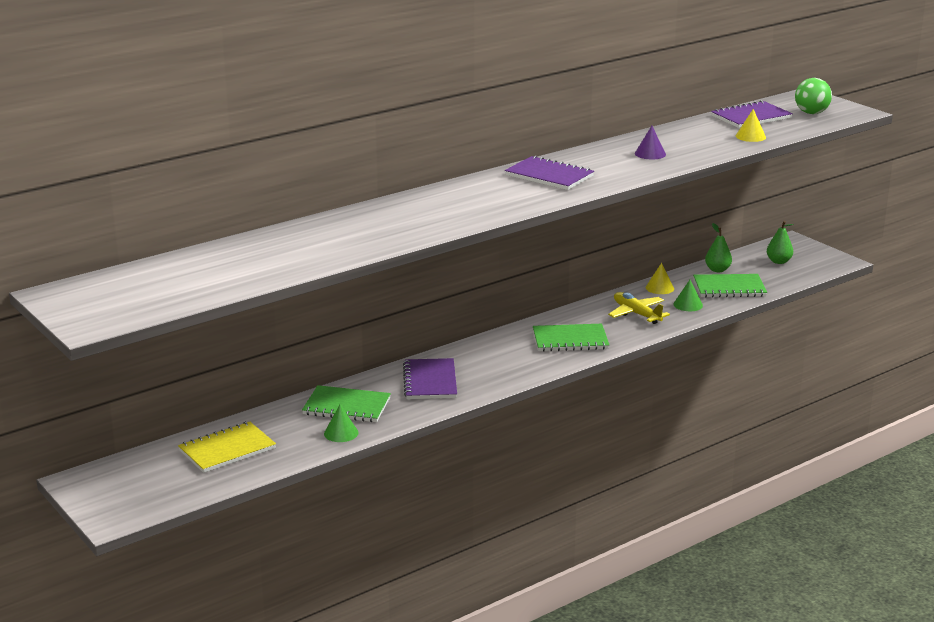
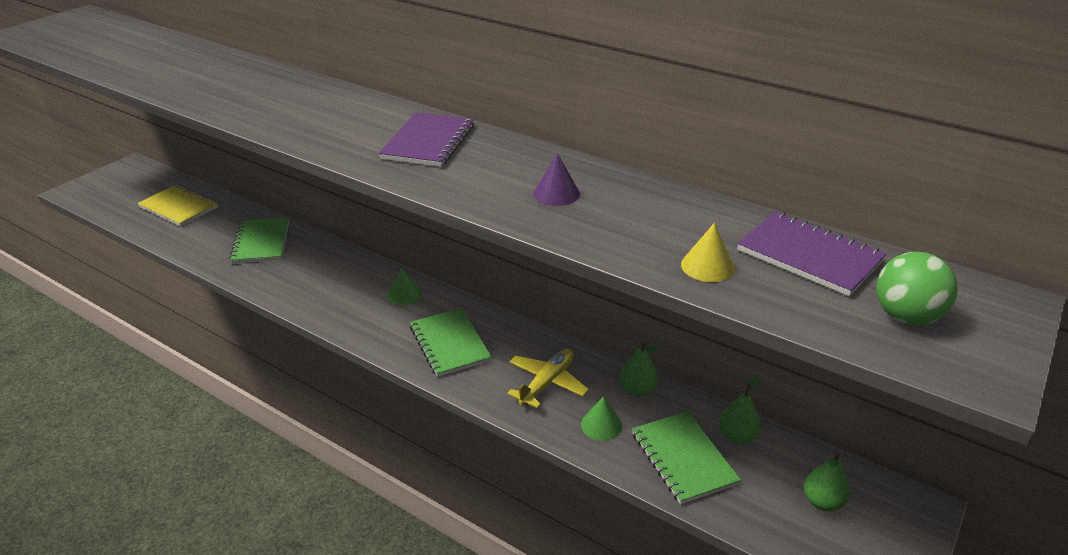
camera: 70 degrees right, 10 degrees up
(341, 433) = (210, 250): green cone -> green cone (404, 294)
(430, 381) = (322, 274): purple notebook -> none
(659, 288) = (637, 390): yellow cone -> green pear

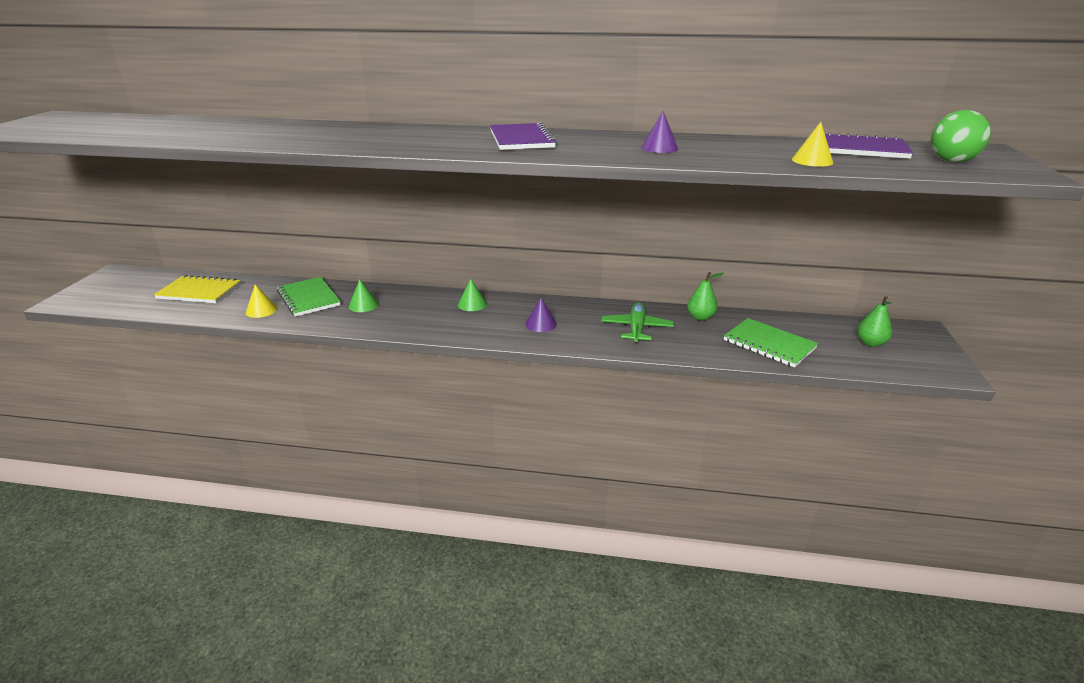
camera: 25 degrees left, 5 degrees down
(210, 246) = (261, 310): none -> yellow cone
(450, 344) = (541, 324): green notebook -> purple cone
(547, 383) = (636, 328): yellow plane -> green plane
(601, 425) = (698, 341): green cone -> green cone (363, 305)
(737, 436) = (787, 325): green pear -> none

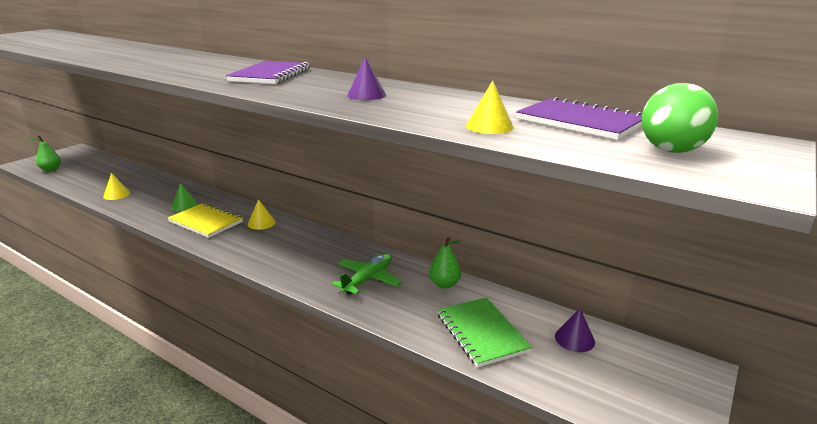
camera: 25 degrees right, 5 degrees down
(199, 291) = (101, 173): yellow notebook -> yellow notebook (206, 222)
(309, 298) = (157, 192): green notebook -> none
(472, 304) = (261, 223): green cone -> yellow cone
(541, 324) = (291, 254): purple cone -> purple cone (574, 339)
(870, 343) = (607, 366): green pear -> green pear (51, 169)

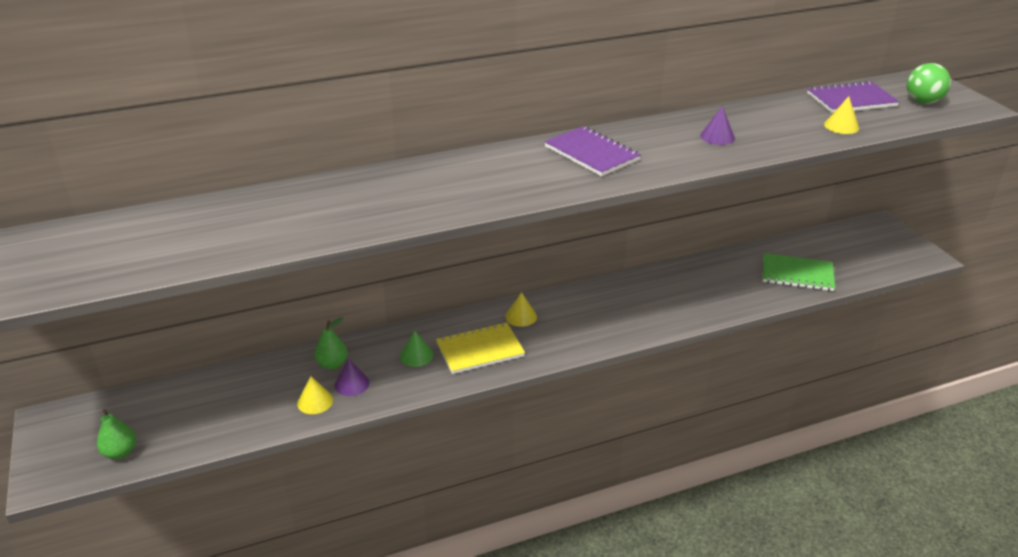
camera: 55 degrees left, 10 degrees up
(368, 280) = (688, 293): green plane -> none
(444, 284) = (724, 263): green pear -> green pear (332, 364)
(574, 339) = (828, 245): purple cone -> purple cone (352, 384)

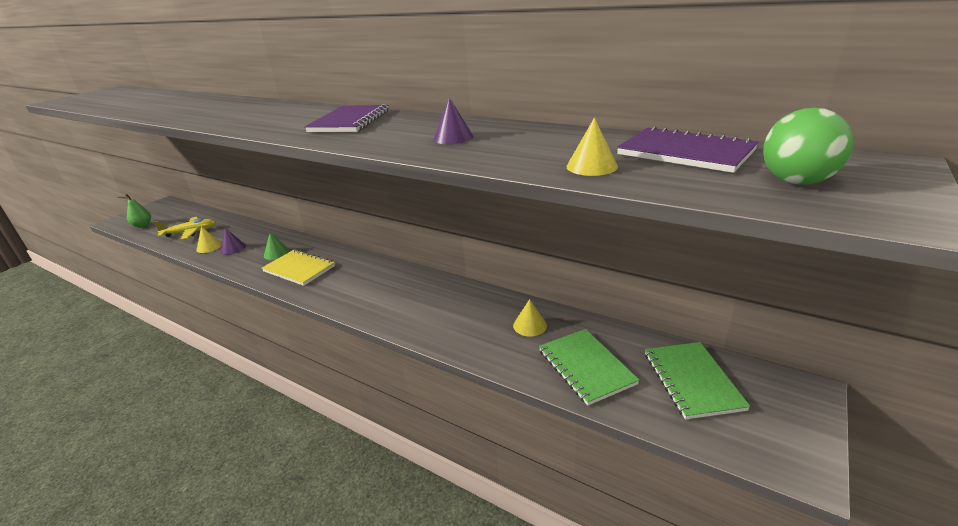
camera: 55 degrees right, 5 degrees down
(234, 410) = (190, 232): none -> yellow plane
(332, 364) = (249, 236): green pear -> none
(521, 316) = (353, 265): yellow cone -> yellow cone (530, 325)
(844, 248) = (692, 381): none -> green notebook

